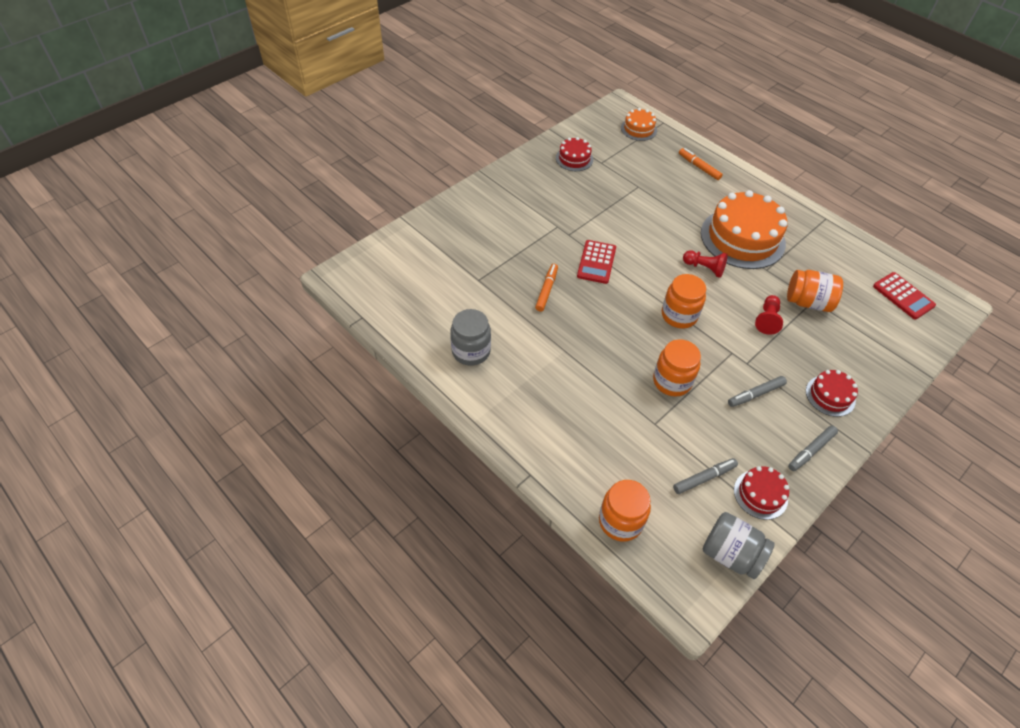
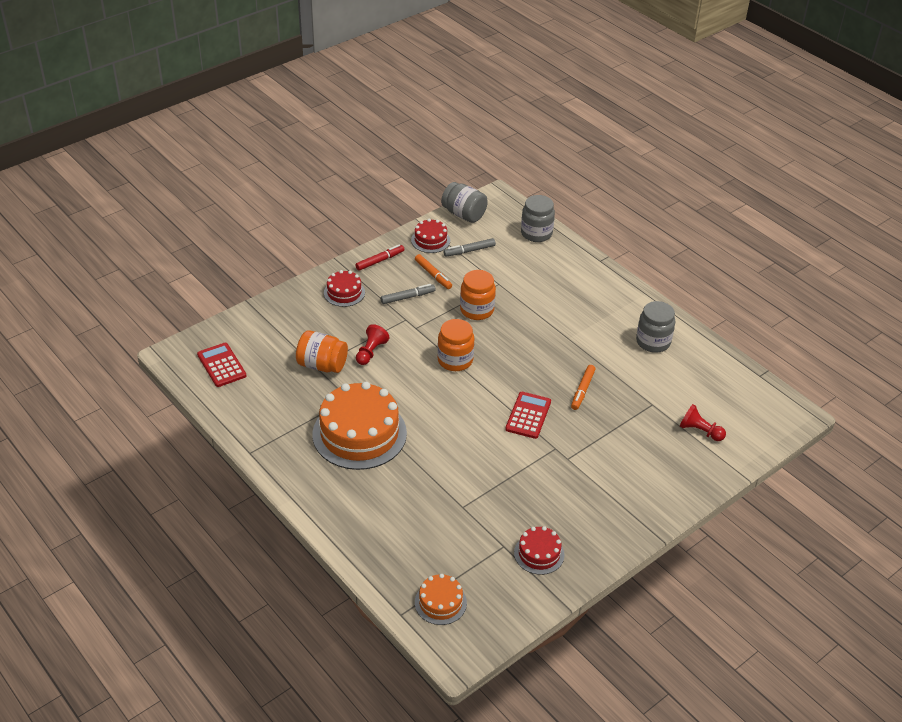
camera: 175 degrees left, 10 degrees down
(620, 521) = (536, 233): orange jar -> grey jar
(699, 167) = (375, 532): orange marker -> orange marker (433, 275)
(704, 268) = (414, 403): red pawn -> red pawn (700, 431)
(811, 451) = (380, 261): grey marker -> red marker

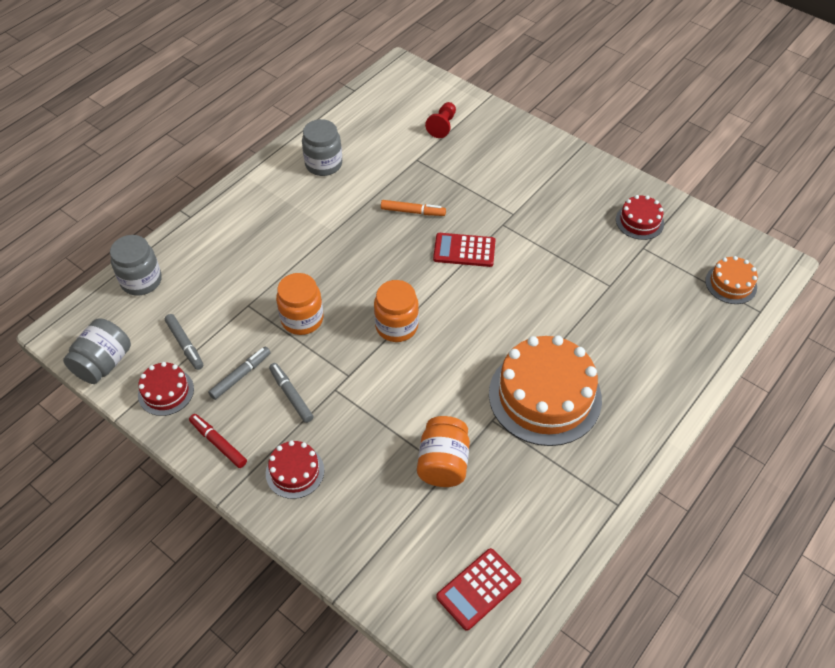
camera: 100 degrees left, 10 degrees up
(371, 352) = (404, 414): red pawn -> none
(433, 275) = (240, 376): orange marker -> grey marker

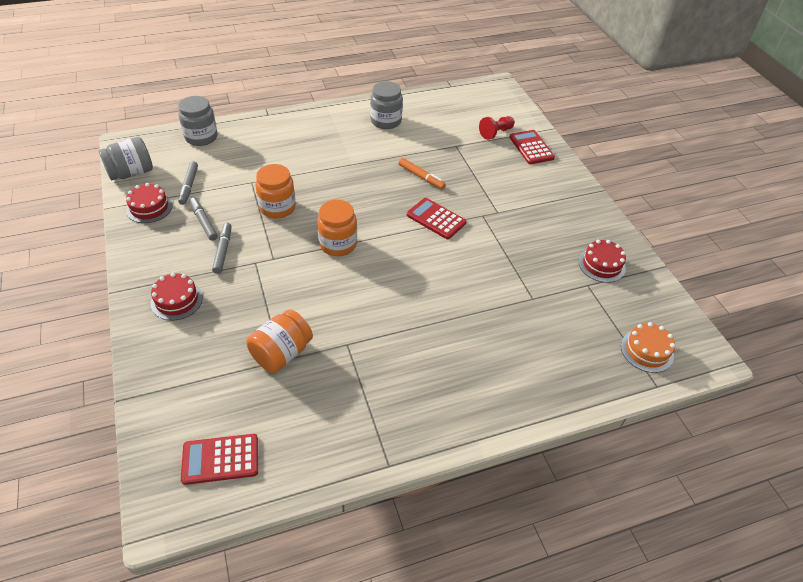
camera: 30 degrees right, 5 degrees down
(218, 443) = (148, 255): red marker -> none
(240, 376) = (203, 222): grey marker -> grey marker turned 105 degrees counterclockwise
(488, 127) = (531, 147): none -> red calculator
(545, 396) = (404, 350): orange cake -> none

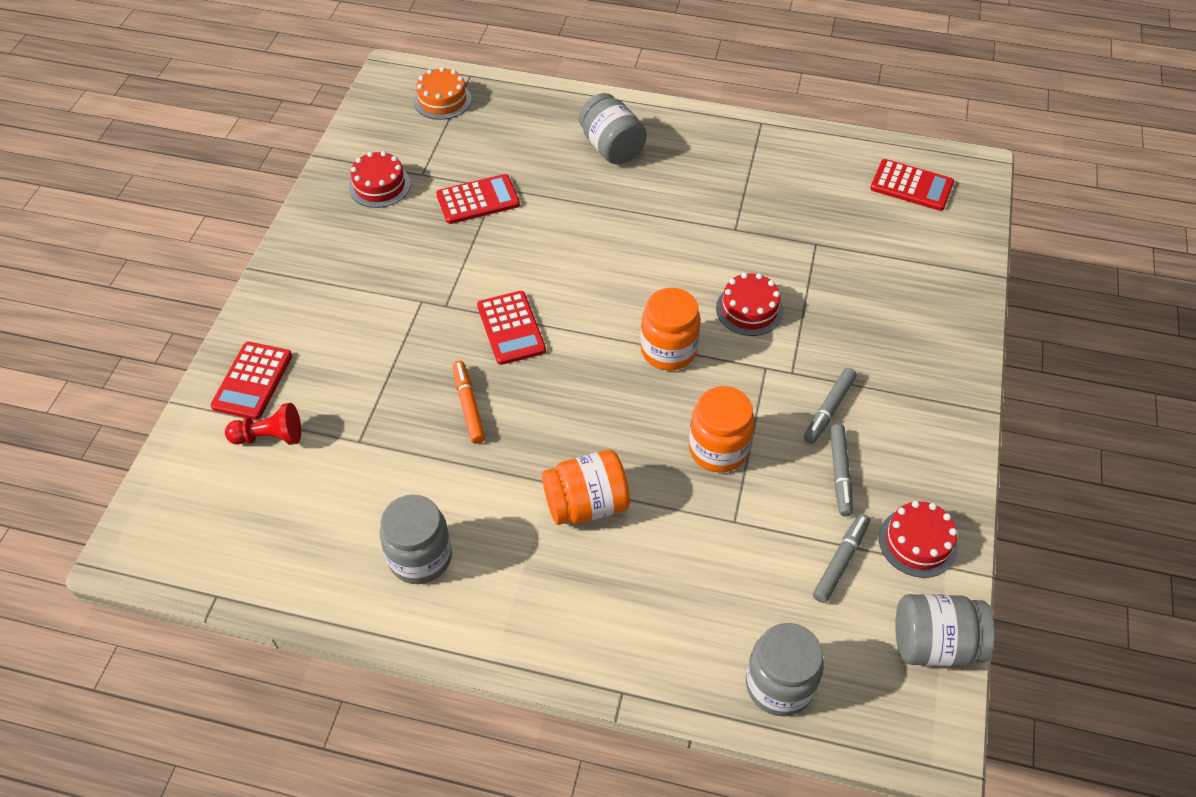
camera: 145 degrees left, 5 degrees up
(176, 300) = (913, 363): red cake -> red cake (749, 309)
(282, 353) = (811, 249): orange jar -> orange jar (586, 504)
(488, 371) = (611, 147): none -> grey jar
(534, 284) = (478, 200): none -> red calculator

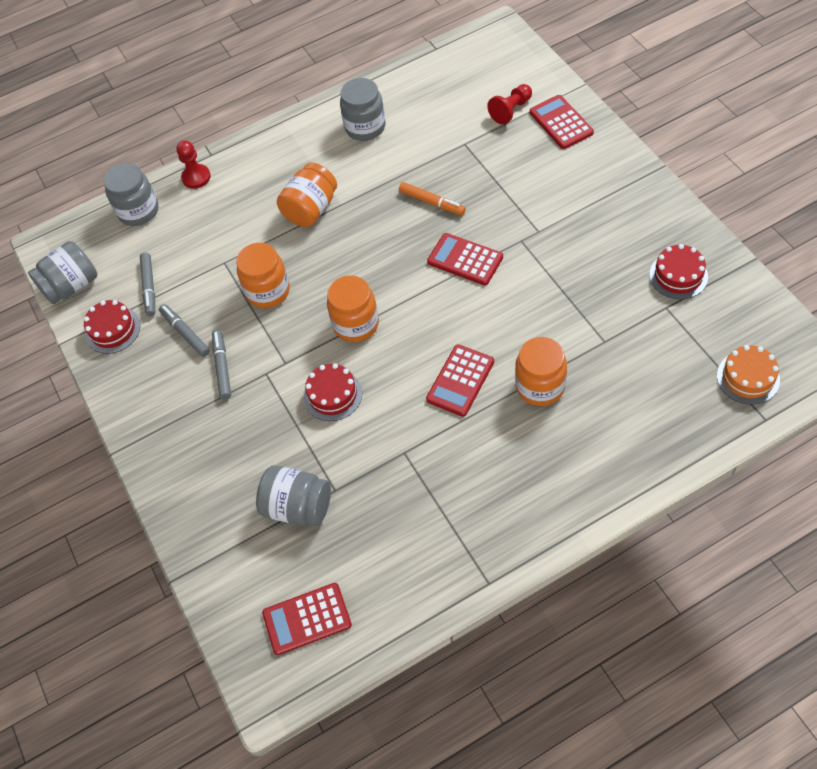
camera: 145 degrees right, 5 degrees up
(478, 200) = (602, 321): red calculator -> red calculator (460, 380)
(582, 195) = (540, 386): none -> orange jar
(611, 147) = (571, 447): grey jar -> grey jar (298, 507)
(669, 672) = (196, 177): none -> red pawn

